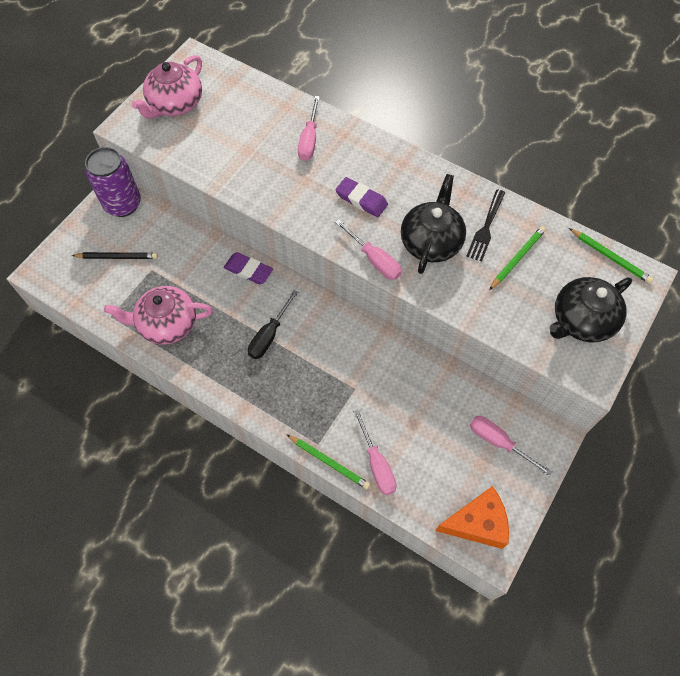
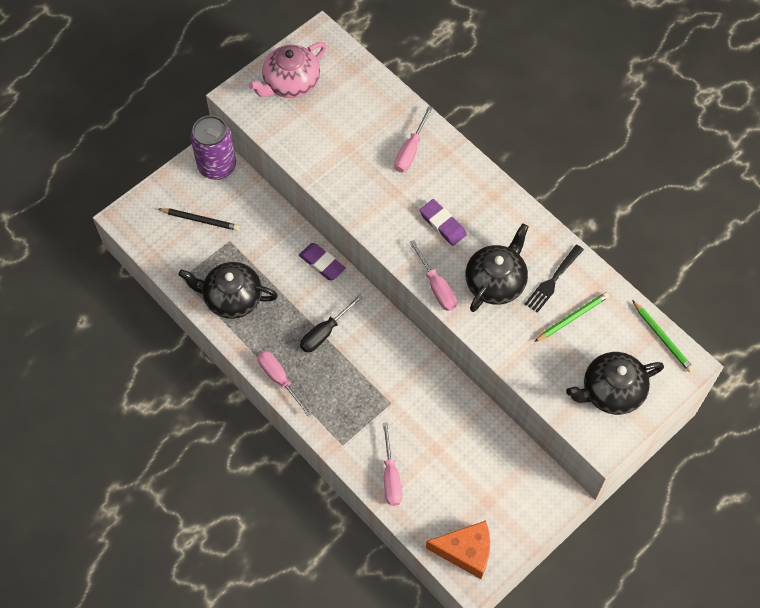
camera: 15 degrees right, 0 degrees up
(167, 324) = (232, 298): pink teapot -> black teapot
(329, 462) = (348, 464): green pencil -> none
(498, 442) = (510, 486): pink screwdriver -> pink screwdriver (279, 379)

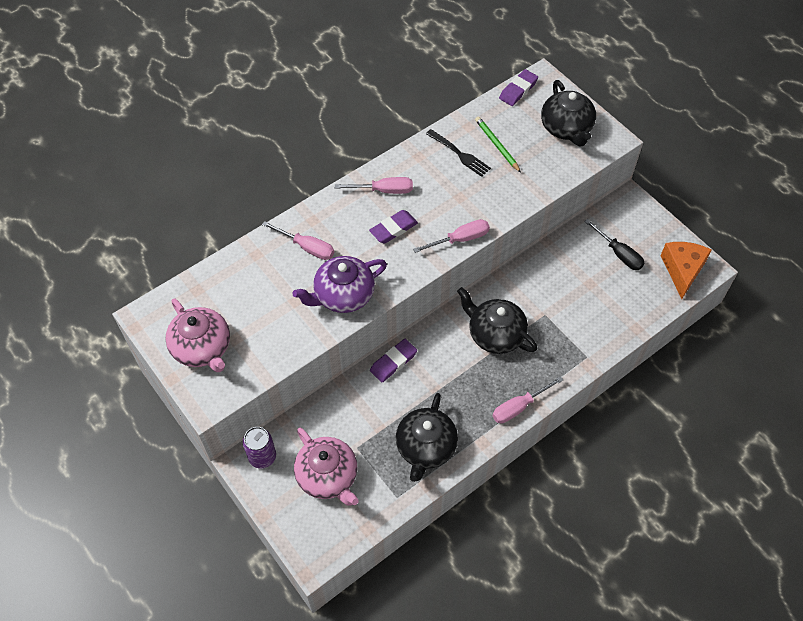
camera: 85 degrees left, 5 degrees down
(200, 220) = (328, 476): black pencil -> pink teapot
(217, 166) = (262, 457): purple can -> purple can, size x0.65
(325, 332) = (470, 364): black screwdriver -> black screwdriver (618, 253)
(357, 187) = (343, 295): none -> purple teapot
(391, 476) = (616, 320): pink screwdriver -> pink screwdriver (384, 190)
(496, 282) = (458, 194): black teapot -> black teapot (495, 334)
(662, 338) = (518, 90): green pencil -> purple eraser

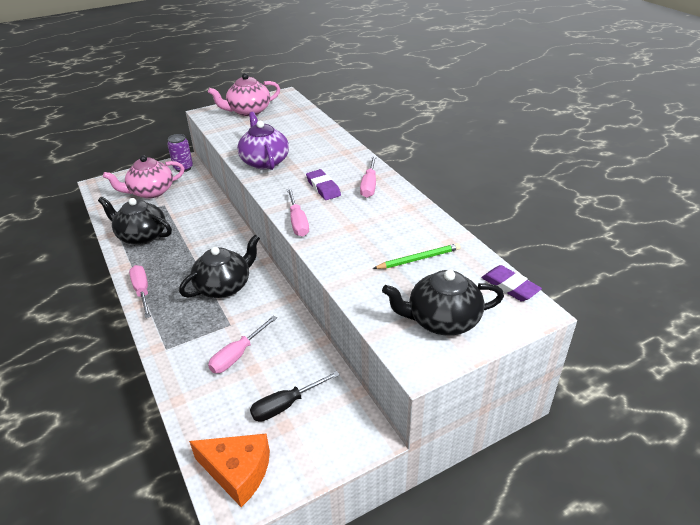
camera: 100 degrees right, 20 degrees down
(307, 247) = (318, 148): pink screwdriver -> pink screwdriver (238, 355)
(393, 362) = (226, 226): purple eraser -> none
(459, 154) = (409, 232): black fork -> none

